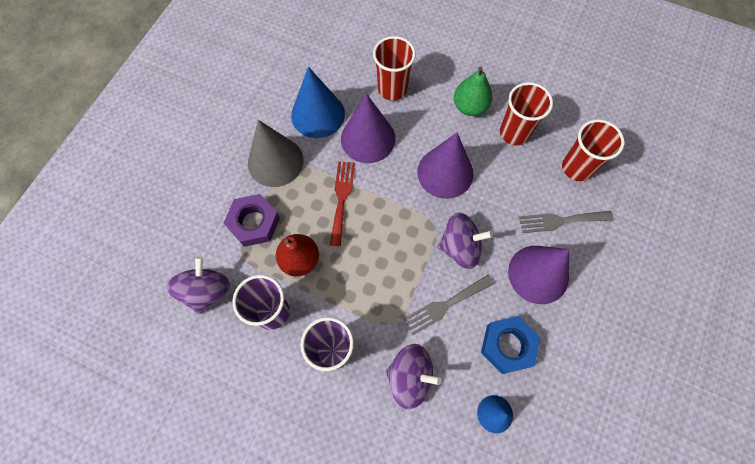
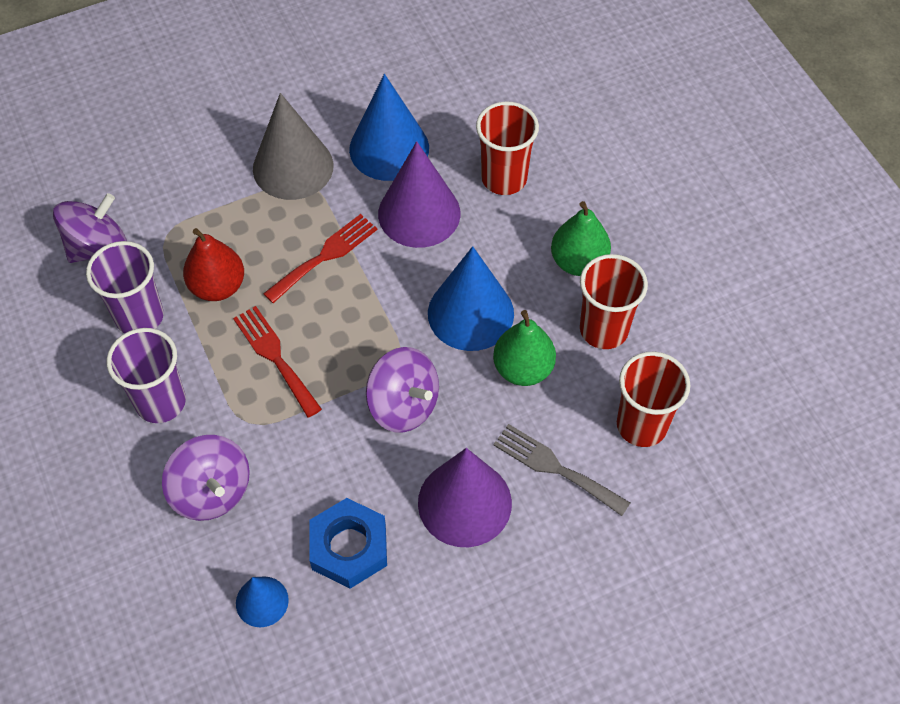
camera: 40 degrees right, 10 degrees down
(254, 223) = (208, 214): purple nut -> none
(370, 275) = (275, 357): none -> red fork
(445, 172) = (470, 313): purple cone -> blue cone
(445, 305) = (323, 451): grey fork -> none
(497, 182) = (523, 369): none -> green pear

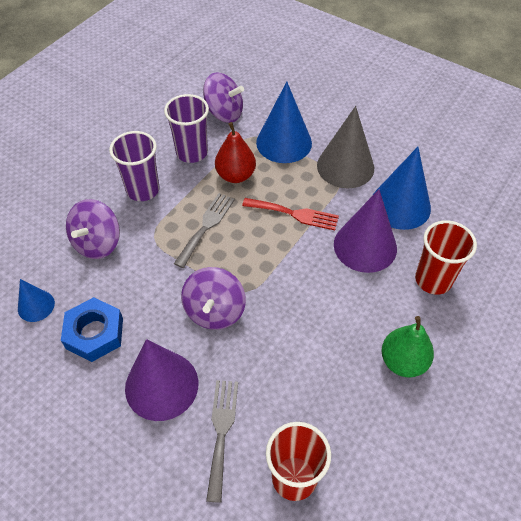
camera: 60 degrees right, 5 degrees down
(275, 357) = (206, 226): red fork -> grey fork
(470, 313) = (310, 314): blue cone -> blue cone (284, 142)
(523, 369) = (289, 369): green pear -> none
(603, 329) = (358, 408): red cup -> none

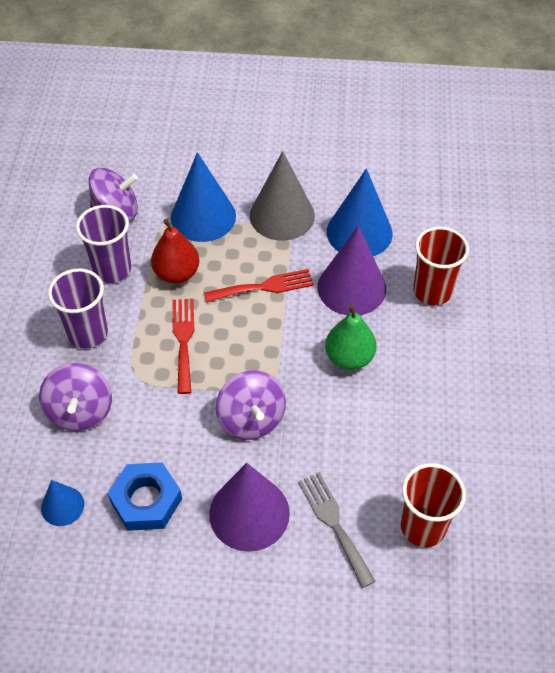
camera: 30 degrees left, 0 degrees up
(206, 226) = (183, 340): grey fork -> red fork
(403, 361) = (451, 379): green pear -> green pear (349, 358)

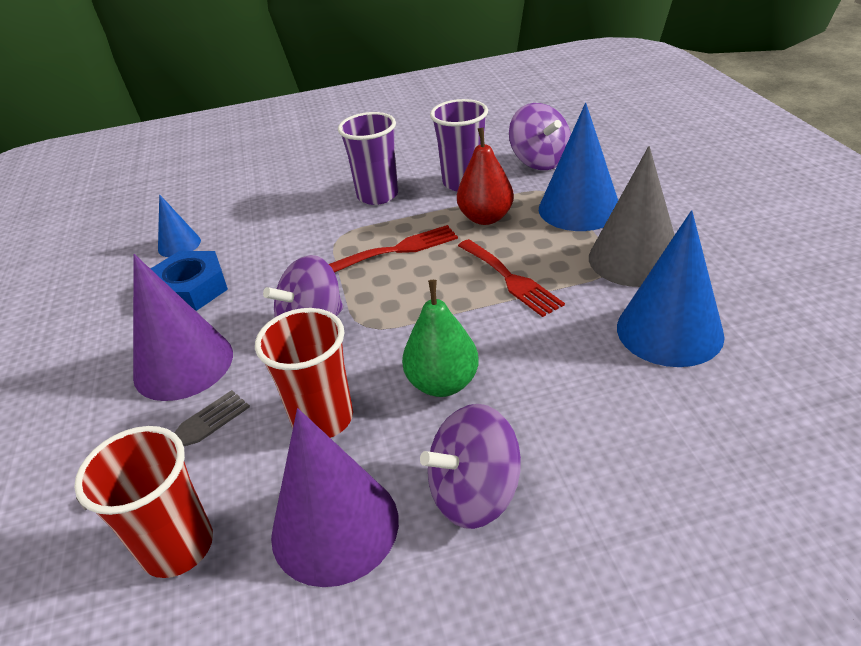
camera: 75 degrees right, 15 degrees down
(80, 411) = (286, 220): purple spinning top -> purple spinning top (474, 493)
(351, 288) = (564, 352): purple cone -> purple cone (335, 526)
(432, 291) = (623, 440): red cup -> red cup (323, 419)

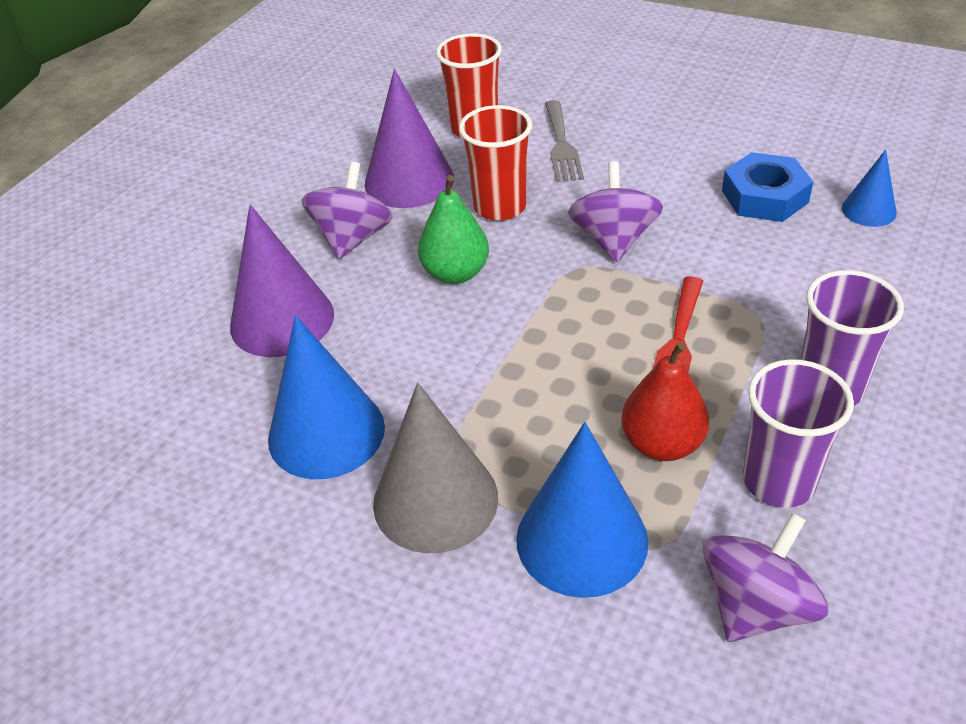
camera: 130 degrees right, 5 degrees up
(183, 364) = (648, 167): purple cone -> purple cone (282, 320)
(510, 279) = (525, 387): red fork -> none
(539, 161) = (756, 605): purple spinning top -> purple spinning top turned 120 degrees clockwise

